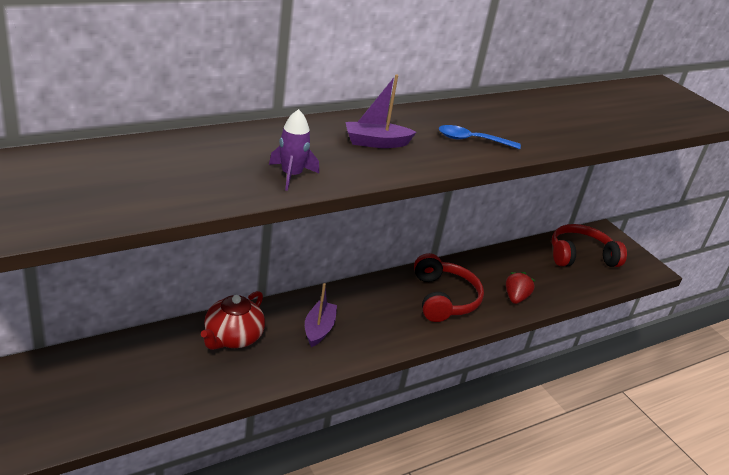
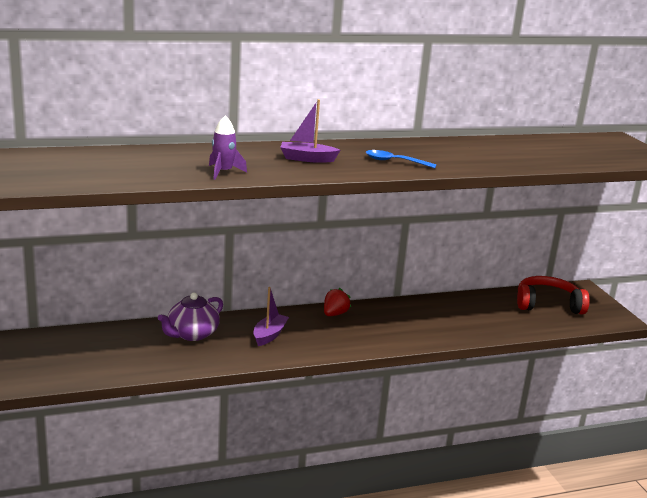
camera: 15 degrees right, 10 degrees down
(232, 337) = (192, 334): red teapot -> purple teapot
(444, 298) = (395, 324): red headphones -> none
(515, 298) = (466, 329): red strawberry -> red strawberry (334, 314)

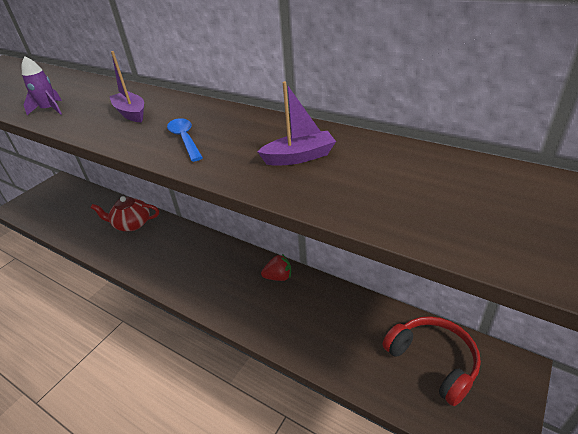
camera: 55 degrees right, 15 degrees up
(192, 334) = (132, 224): purple teapot -> red teapot
(269, 335) = (164, 250): purple boat -> purple boat (299, 157)
(334, 314) = (230, 255): red strawberry -> red strawberry (278, 277)

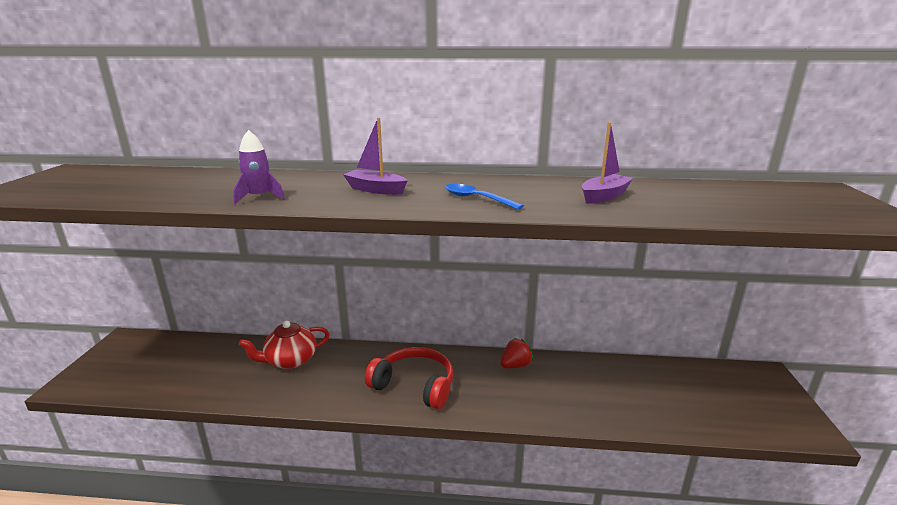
camera: 30 degrees left, 15 degrees down
(433, 361) = (709, 389): red headphones -> red headphones (414, 385)

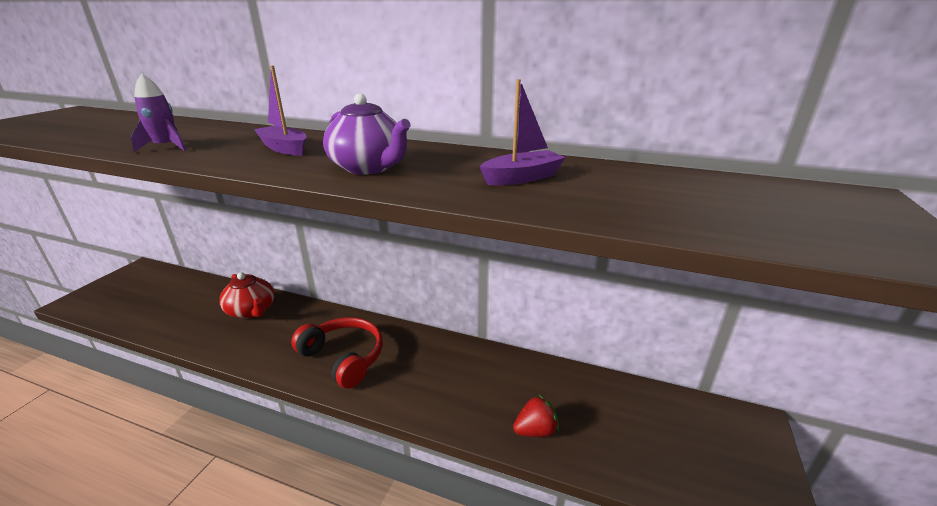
camera: 15 degrees right, 5 degrees up
(290, 360) = (252, 311): red teapot -> red teapot turned 120 degrees counterclockwise
(476, 199) = (369, 167): blue spoon -> purple teapot
(515, 365) = (457, 355): red strawberry -> red strawberry (535, 430)

